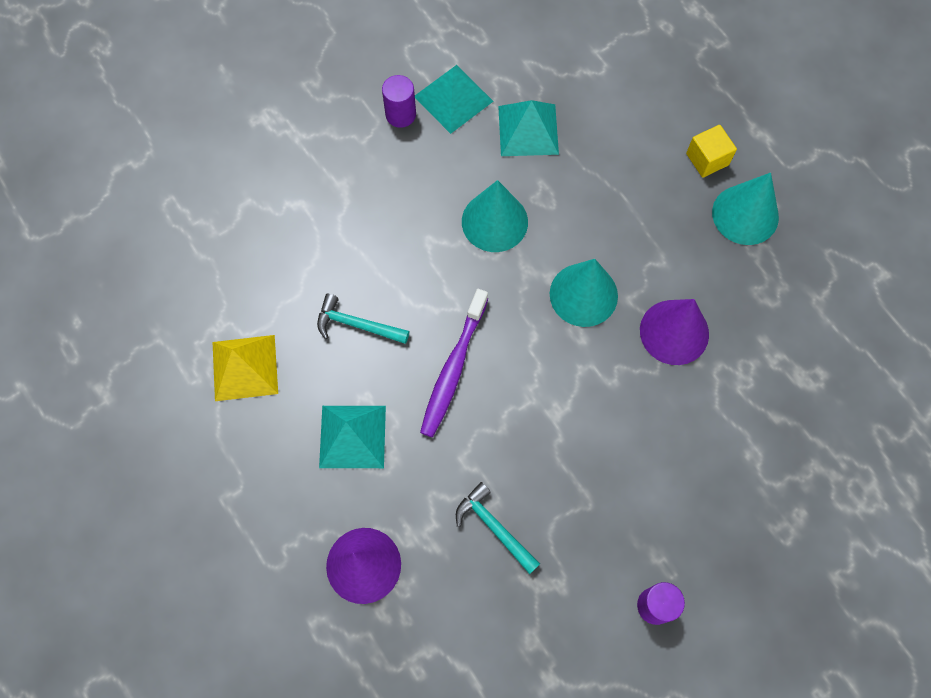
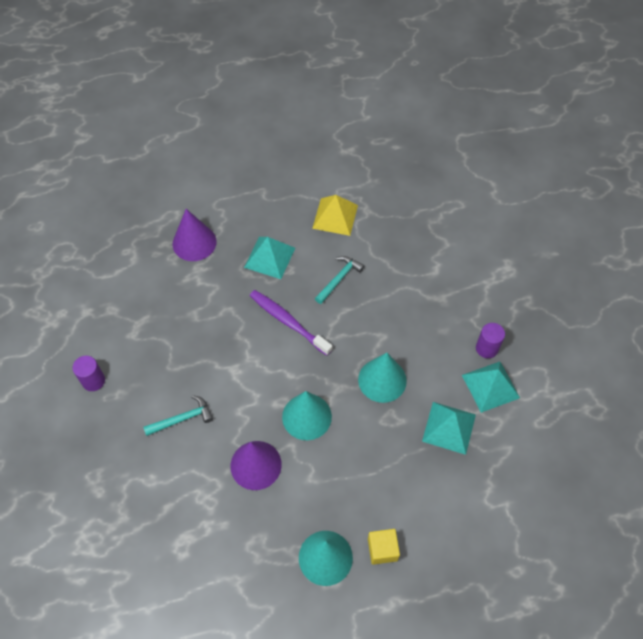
camera: 110 degrees right, 10 degrees down
(494, 527) = (181, 312): turquoise hammer -> turquoise hammer (182, 419)

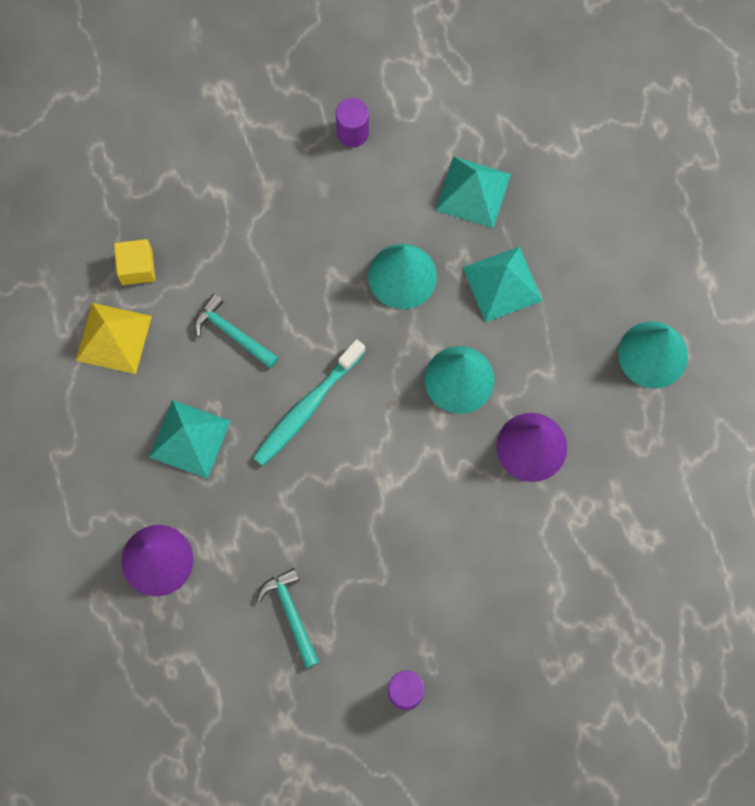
camera: 90 degrees left, 15 degrees up
(182, 419) = (465, 553): turquoise hammer -> turquoise hammer (291, 614)
(288, 322) = (307, 408): purple toothbrush -> turquoise toothbrush
(382, 549) = (640, 284): yellow cube -> yellow cube (137, 267)
(490, 386) = (411, 133): turquoise pyramid -> turquoise pyramid (502, 284)

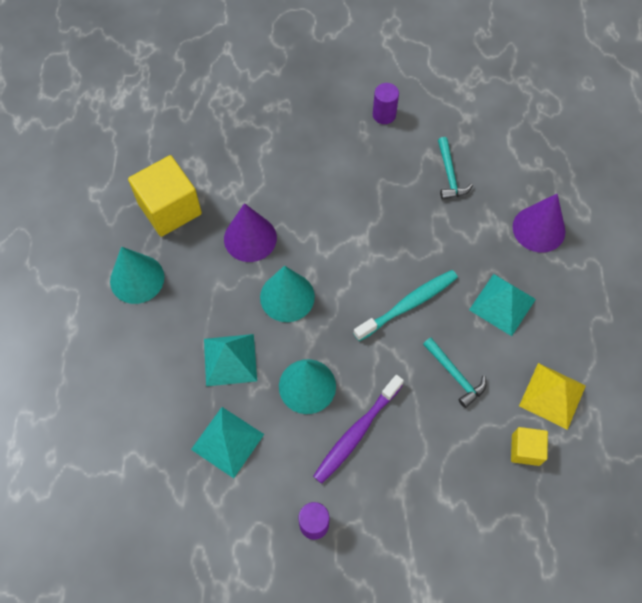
camera: 165 degrees left, 10 degrees down
(331, 238) = (356, 433): none -> purple toothbrush
(651, 461) = (170, 209): none -> yellow cube

